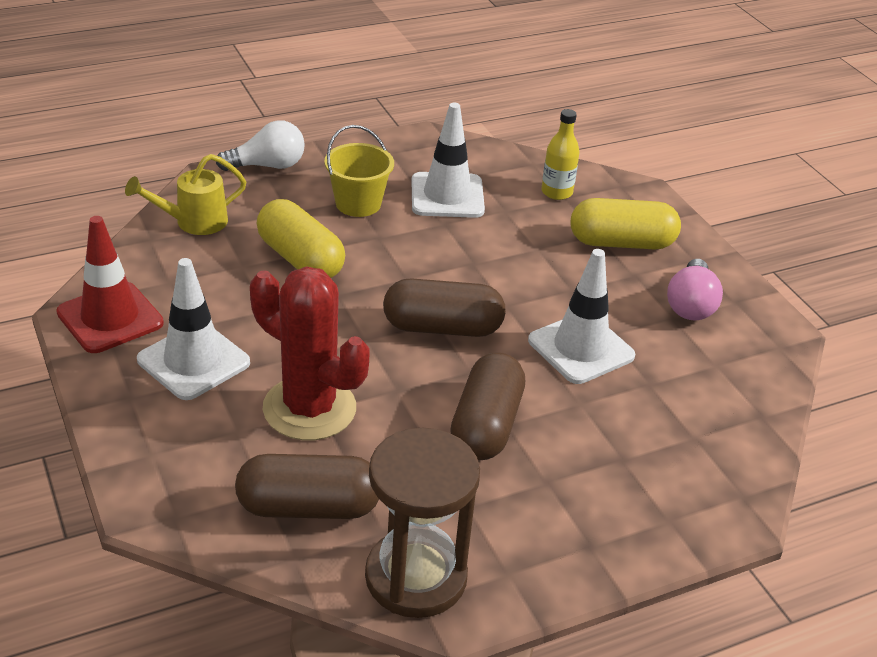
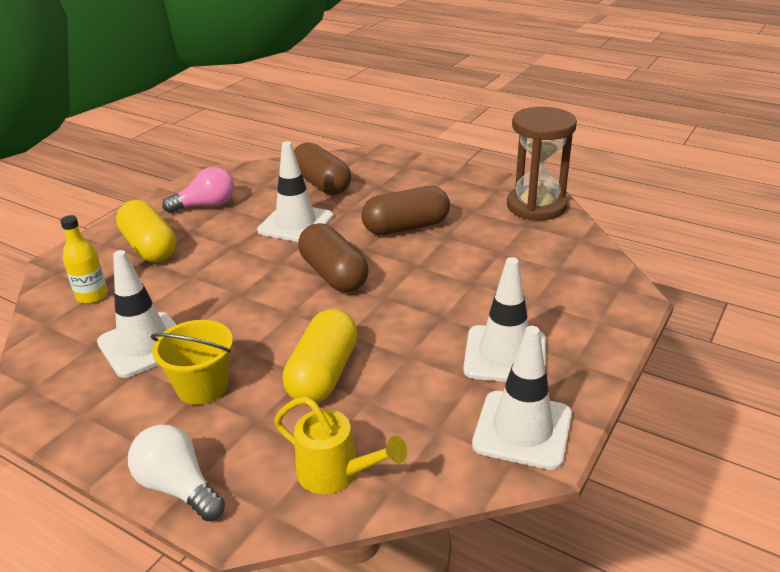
camera: 120 degrees left, 5 degrees down
(110, 318) = (522, 430): red traffic cone -> white traffic cone
(308, 507) = (546, 250): brown capsule -> brown capsule (322, 184)
(309, 408) = (477, 286): red cactus -> none

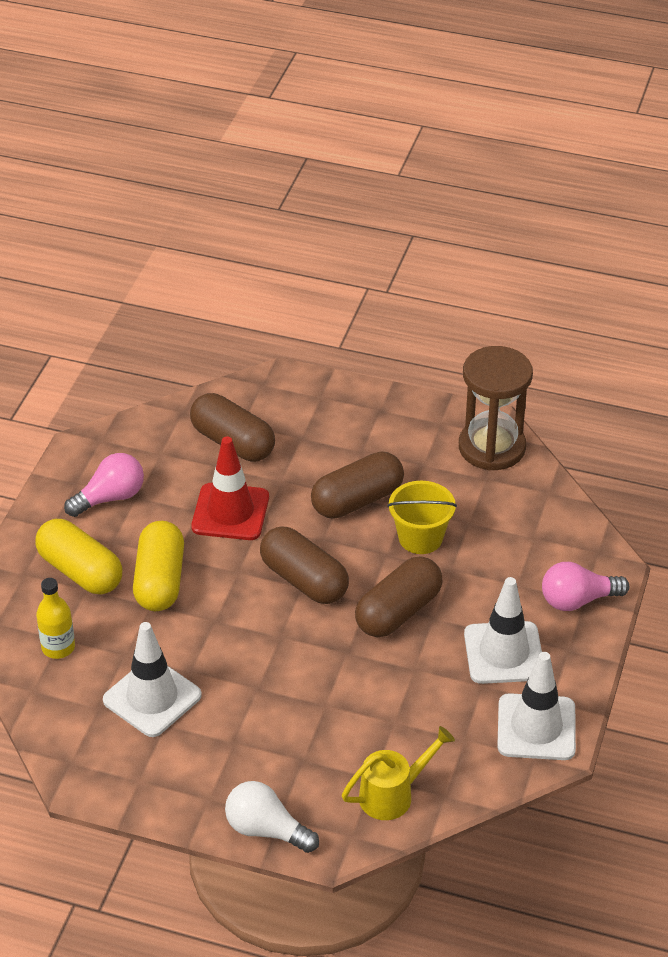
camera: 15 degrees left, 10 degrees up
(202, 387) = (235, 734): yellow bucket -> yellow bucket (420, 538)
(295, 224) = (230, 512): white traffic cone -> red traffic cone
(323, 374) = (343, 701): yellow capsule -> yellow capsule (160, 581)
(336, 473) = (393, 795): yellow watering can -> yellow watering can turned 45 degrees counterclockwise
(410, 308) = (398, 612): none -> brown capsule
(593, 321) = (577, 600): none -> pink light bulb

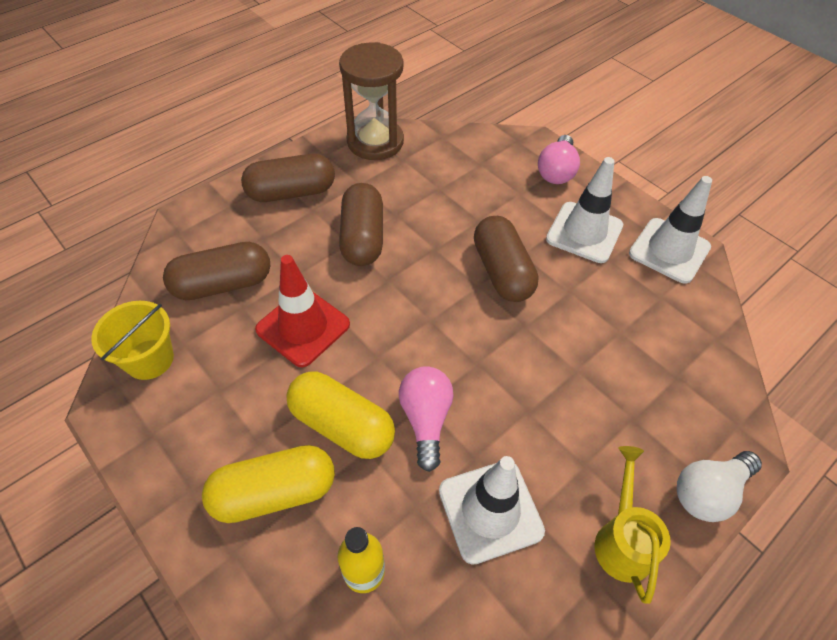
camera: 60 degrees left, 10 degrees up
(110, 498) = (200, 413): pink light bulb -> pink light bulb (426, 419)
(304, 580) = (424, 315): brown capsule -> brown capsule (291, 192)
(393, 795) = (702, 372): yellow watering can -> yellow watering can (622, 540)
(420, 538) = (433, 221): yellow bucket -> yellow bucket (149, 359)

